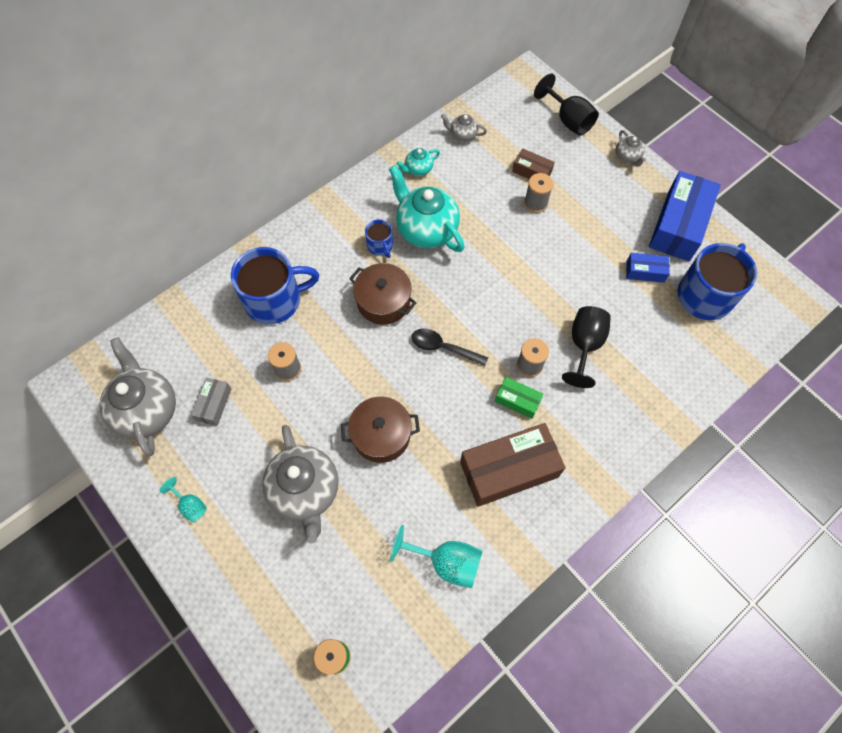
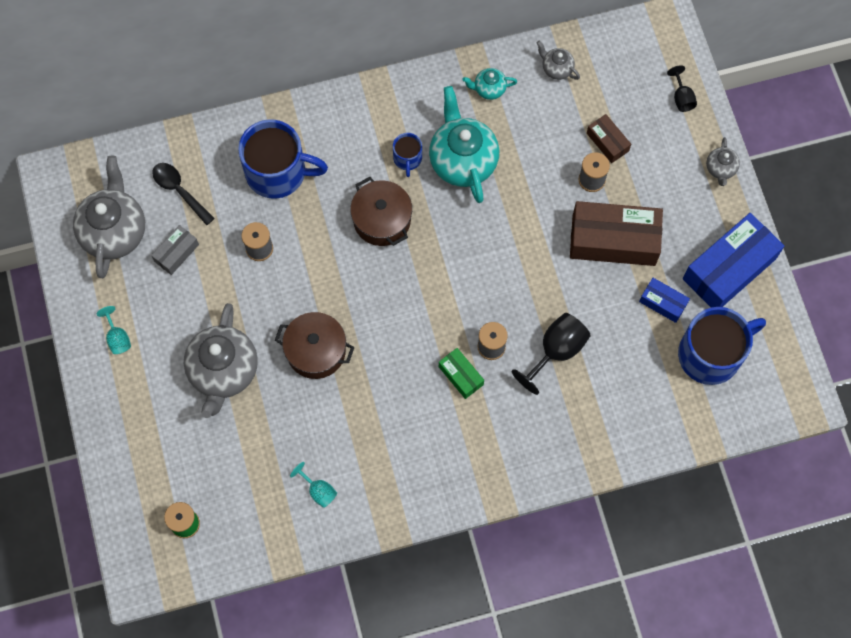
camera: 25 degrees right, 5 degrees up
(443, 348) = (416, 292): black spoon -> black spoon (179, 191)
(446, 562) = (318, 490): turquoise goblet -> turquoise goblet, size x0.56
(509, 469) = (417, 436): brown box -> brown box (613, 240)
(568, 120) = (681, 98): black goblet -> black goblet, size x0.56

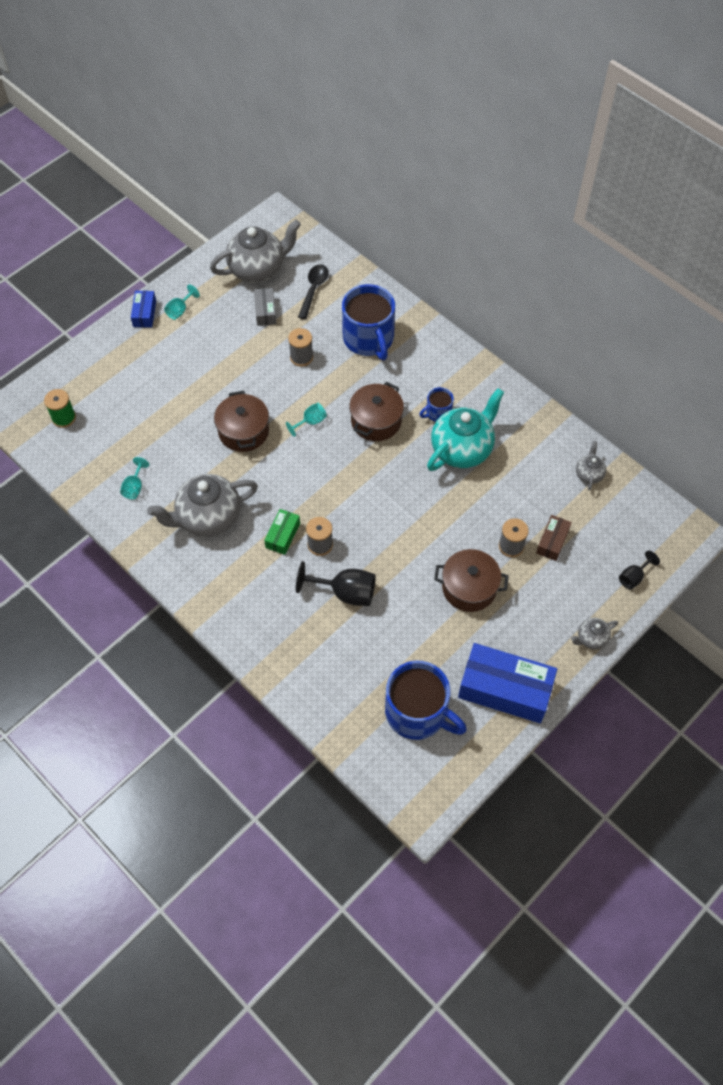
camera: 60 degrees right, 10 degrees down
(176, 253) = (265, 311): grey box -> grey box turned 75 degrees clockwise
(224, 371) = (193, 383): grey teapot -> grey teapot (208, 518)
(344, 281) = (310, 422): none -> turquoise goblet
(489, 89) = (535, 437): turquoise teapot -> none
(613, 240) = (469, 588): brown box -> brown pot
(663, 303) = (439, 652): blue box -> blue box (144, 313)

